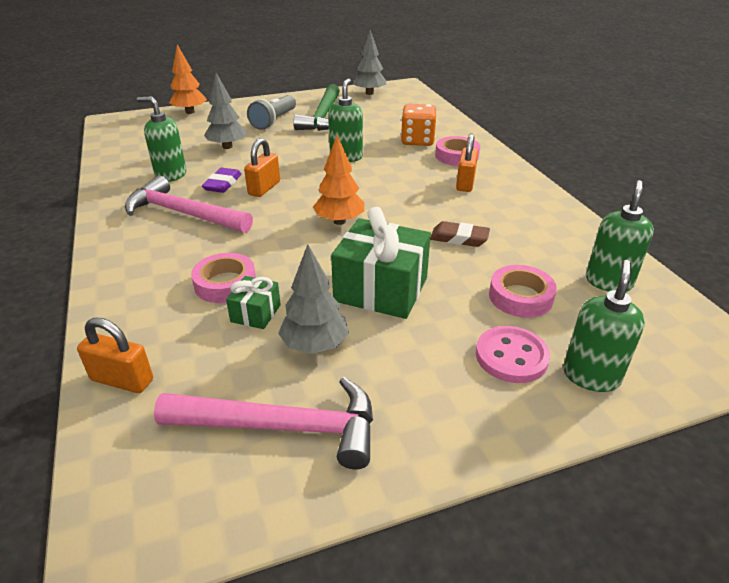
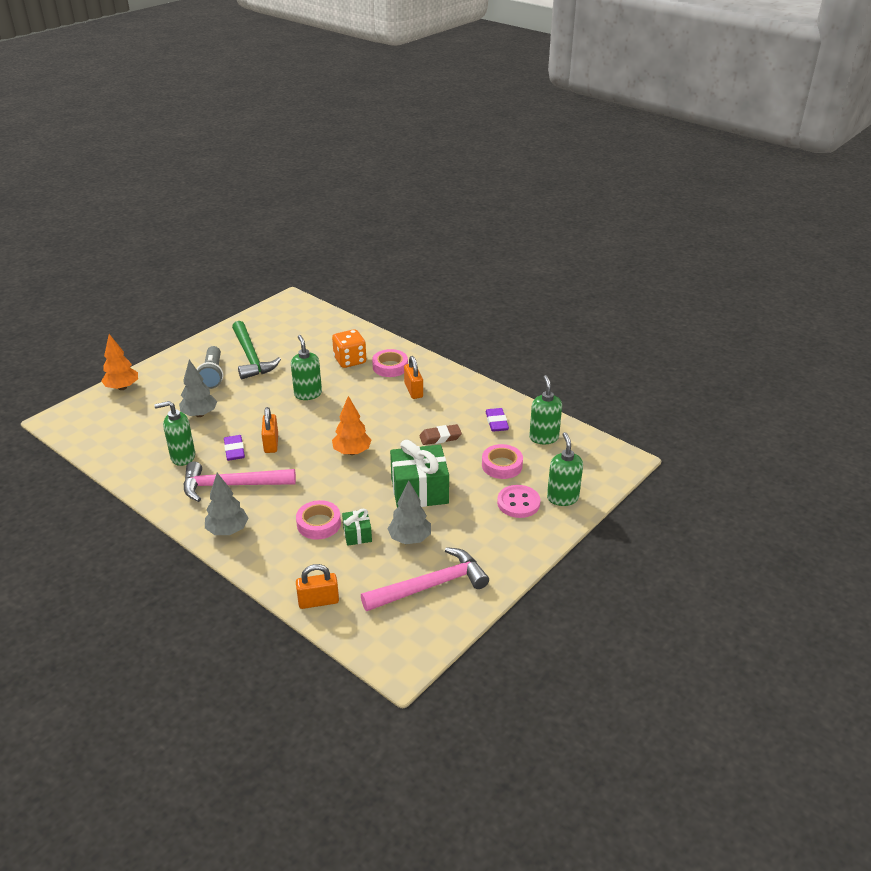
camera: 30 degrees left, 0 degrees up
(369, 93) = (268, 318): grey tree -> grey tree (228, 530)
(549, 244) = (496, 422): none -> purple eraser

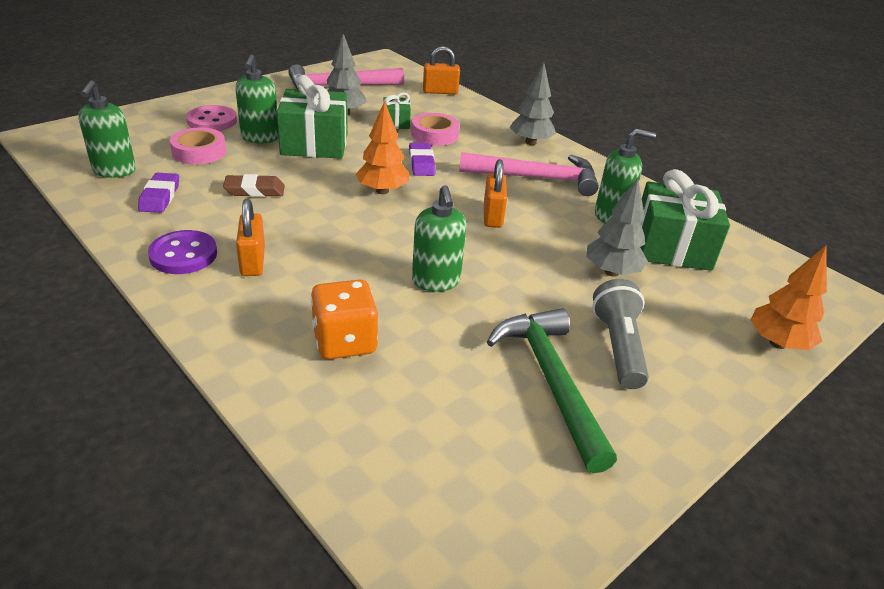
camera: 175 degrees left, 0 degrees up
(149, 438) = (671, 247): none -> green gift
(234, 450) = (542, 214): purple eraser -> purple eraser (421, 163)
(390, 367) = (270, 314): pink tape -> none
(453, 389) = (183, 255): none -> purple button
(562, 498) = (159, 118): green soap dispenser -> green soap dispenser (260, 138)

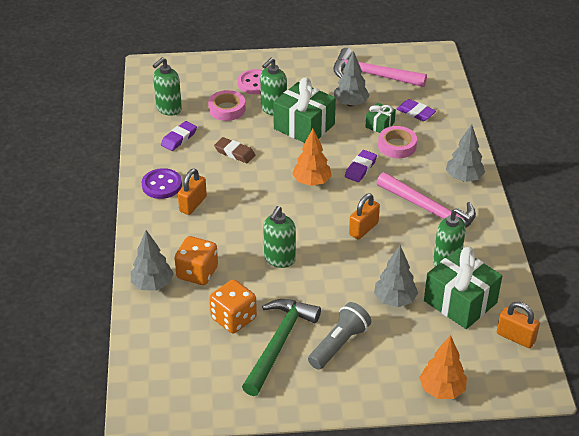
camera: 40 degrees right, 5 degrees up
(292, 386) = (152, 285): none -> grey tree
(419, 105) = (415, 113): none -> purple eraser
(440, 92) = (447, 104): orange padlock -> orange padlock (515, 337)
(458, 378) = (233, 318): none -> orange dice

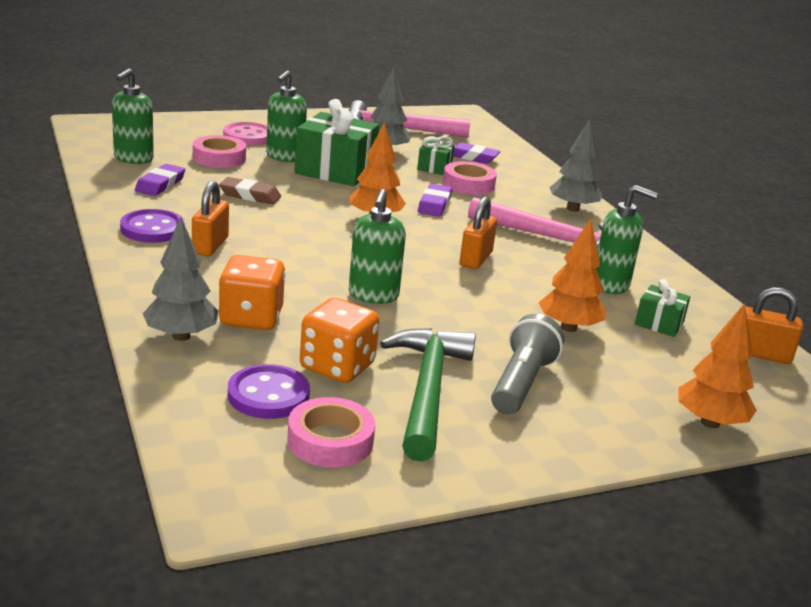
camera: 20 degrees left, 15 degrees down
(187, 337) = (268, 395): none -> purple button
(209, 374) = (330, 441): none -> pink tape
(394, 300) = (568, 328): grey tree -> orange tree
(460, 302) = (659, 323): green gift -> green gift, size x0.50

